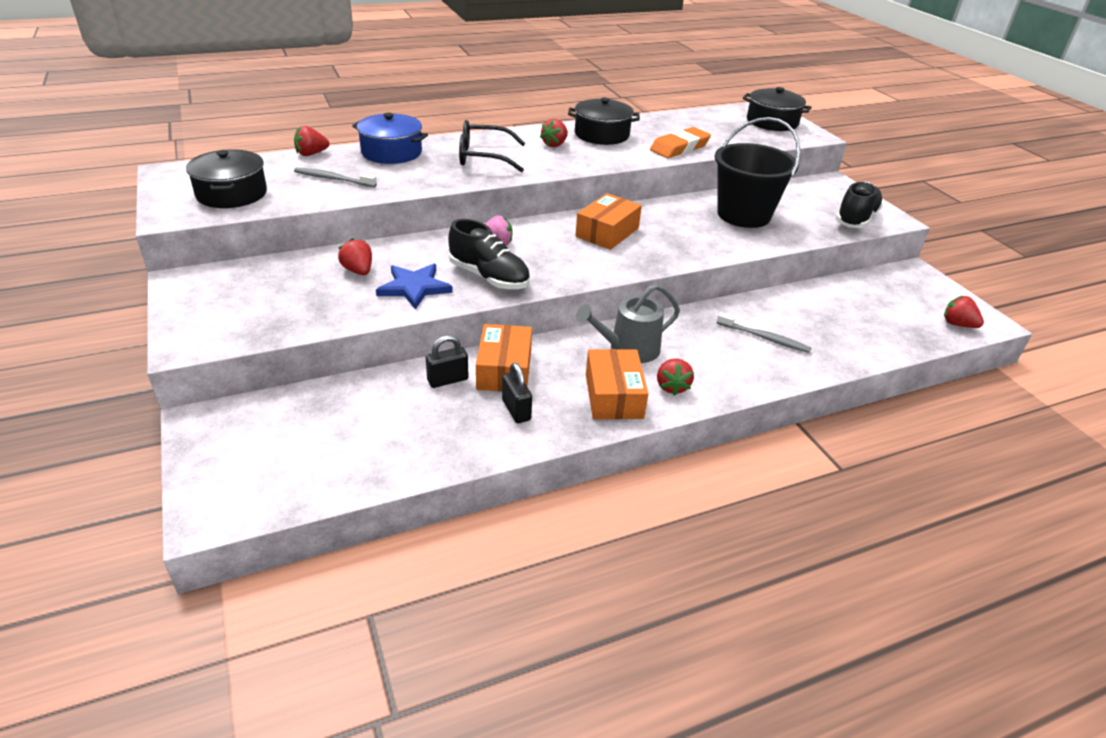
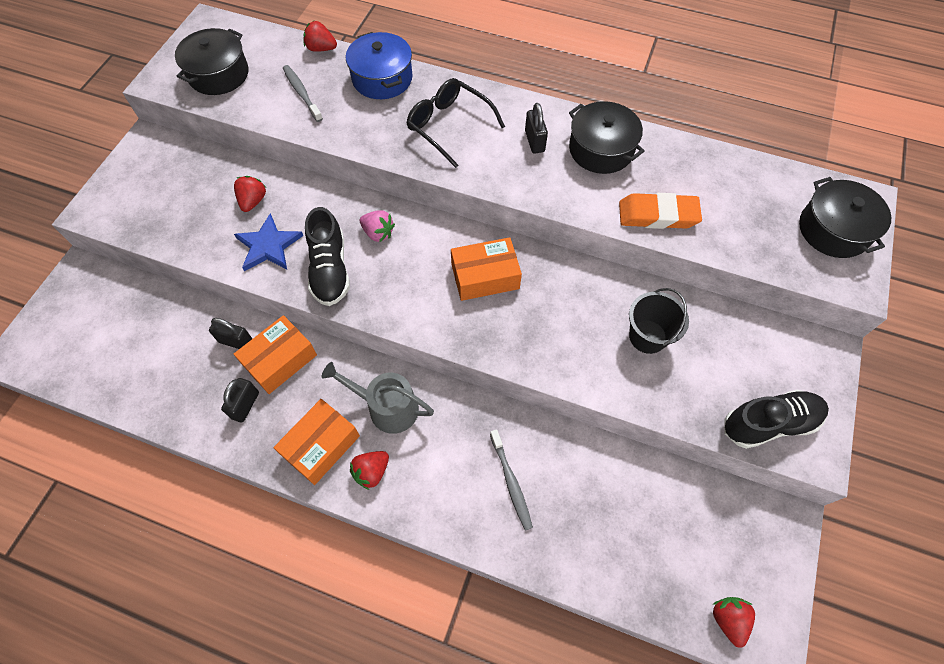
camera: 45 degrees right, 25 degrees up
(554, 145) = (534, 141): red strawberry -> black padlock
(743, 215) = (647, 336): black bucket -> black bucket, size x0.60

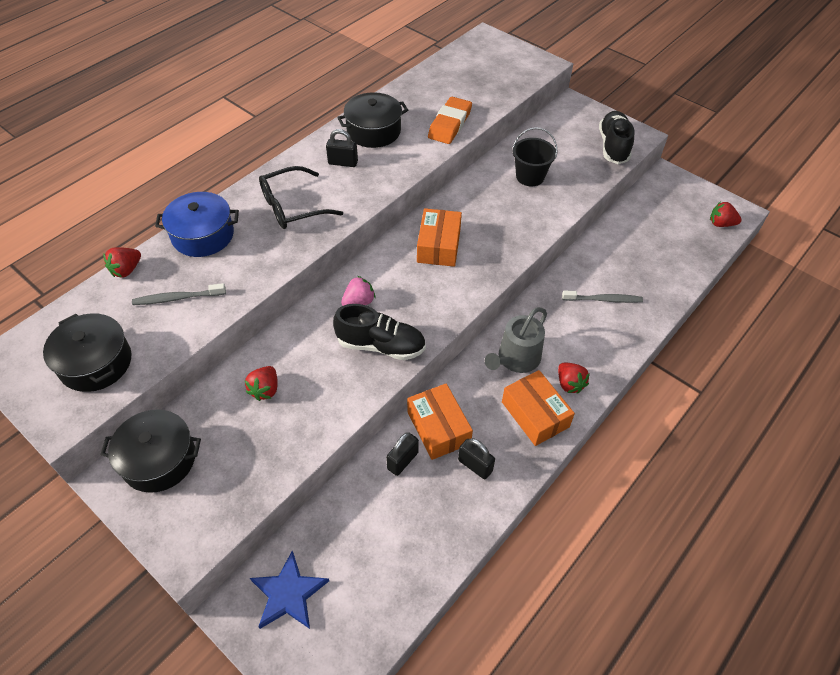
camera: 70 degrees left, 10 degrees down
(253, 201) = (265, 390): red strawberry -> red strawberry turned 105 degrees counterclockwise
(268, 246) = (328, 387): blue star -> blue star (288, 593)
(833, 230) = (501, 57): black pot -> black pot (159, 459)

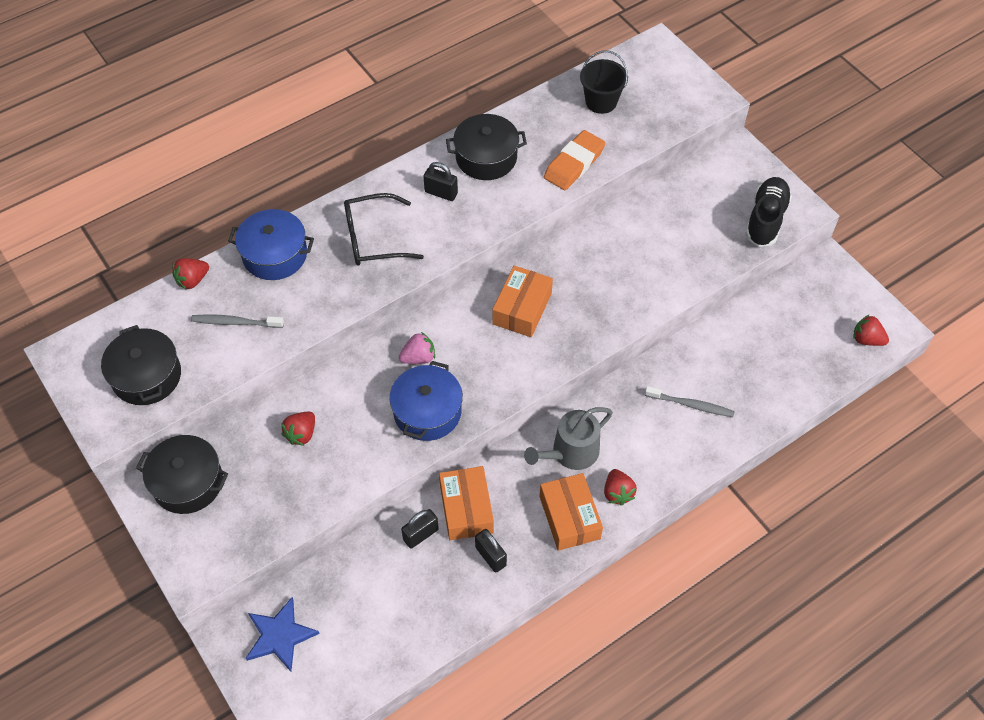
camera: 15 degrees right, 5 degrees up
(381, 345) = (427, 411): black shoe -> blue pot
(530, 176) = (652, 241): black bucket -> black bucket (601, 102)

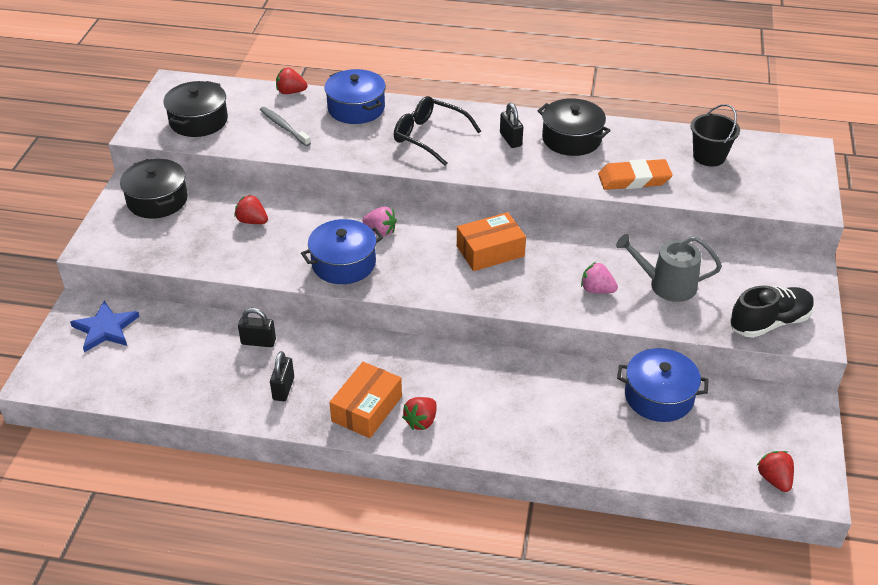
camera: 45 degrees right, 15 degrees down
(301, 434) = (252, 221): red strawberry -> red strawberry turned 45 degrees clockwise
(466, 509) = (306, 350): orange box -> none
(570, 452) = (421, 372): grey watering can -> grey watering can (667, 285)
(633, 282) = (597, 290): none -> pink strawberry
(690, 405) = (554, 411): grey toothbrush -> none
(740, 334) = (659, 396): none -> blue pot

